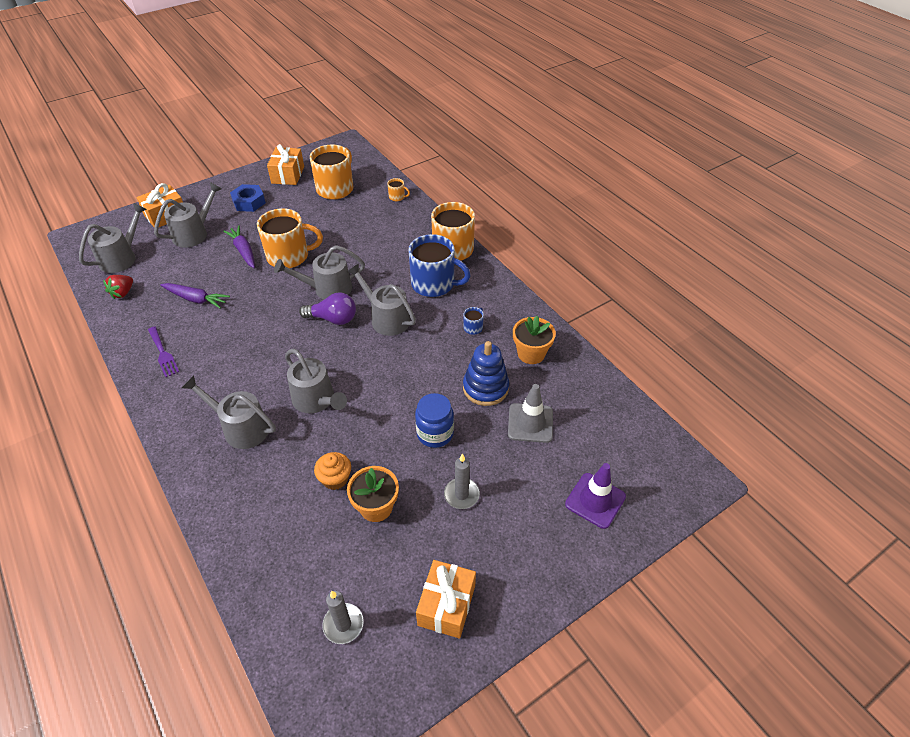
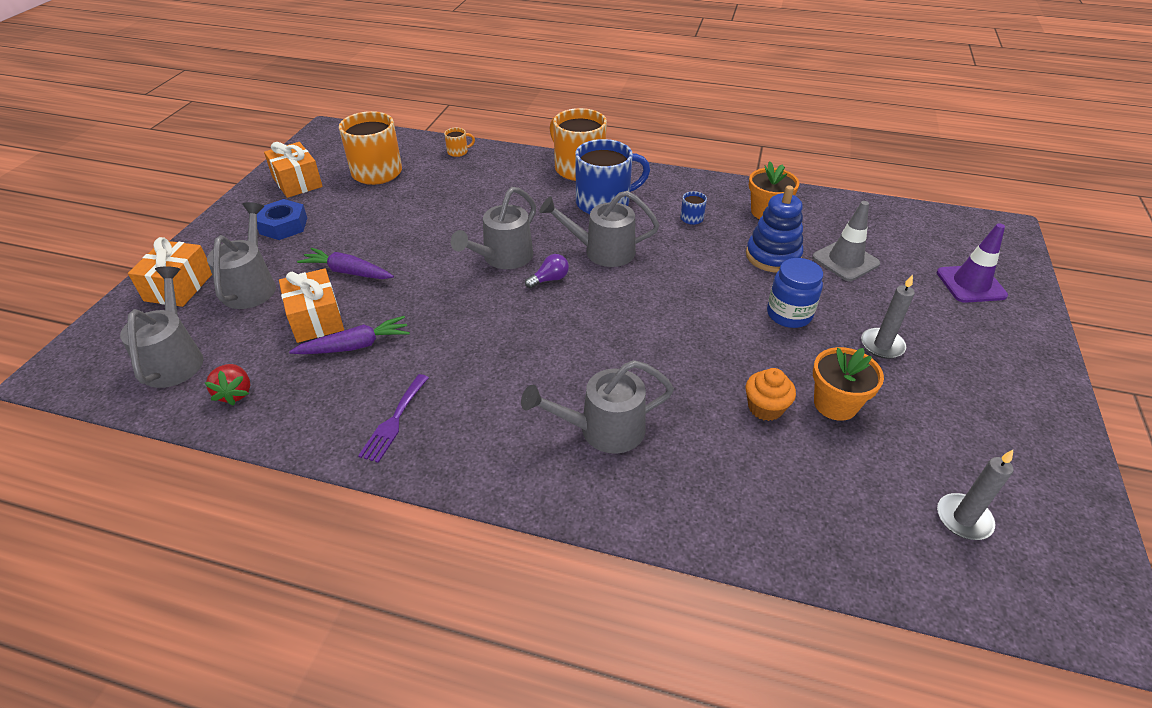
camera: 40 degrees left, 5 degrees down
(163, 353) = (394, 421): purple fork -> purple fork turned 90 degrees clockwise
(289, 256) = (414, 251): orange mug -> none
(317, 401) = (643, 356): grey watering can -> none
(333, 319) = (549, 279): purple light bulb -> purple light bulb, size x0.61
(446, 605) = (1005, 435): orange gift -> orange gift (316, 319)

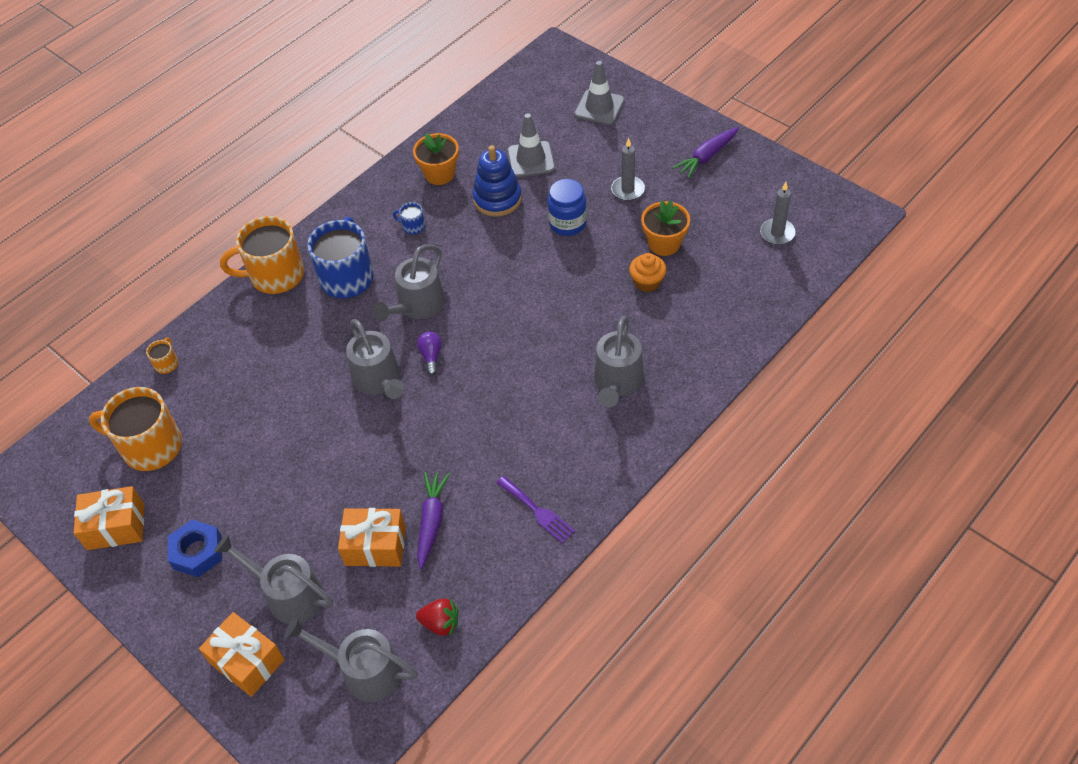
camera: 60 degrees left, 10 degrees up
(348, 272) = (319, 507): purple carrot -> purple carrot (706, 157)
(970, 284) = (599, 107): purple traffic cone -> grey traffic cone

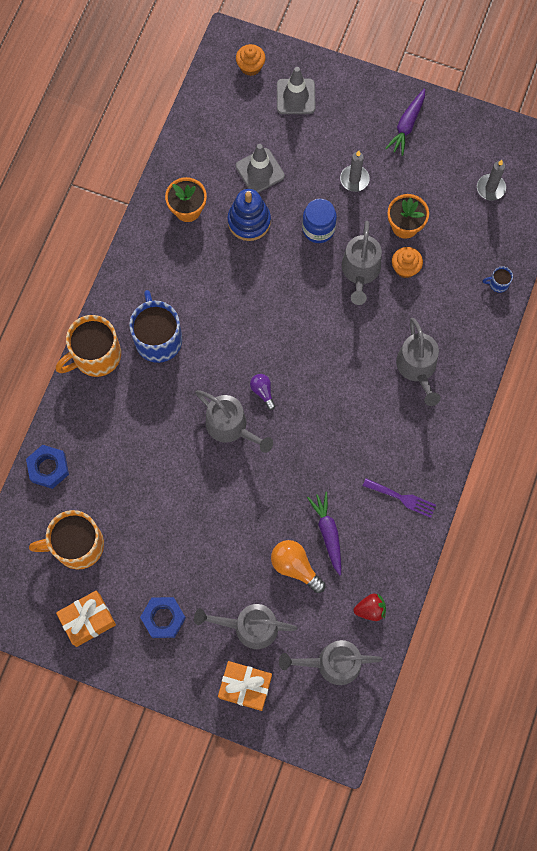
camera: 25 degrees left, 20 degrees up
(167, 363) = (48, 468): orange mug -> blue nut
(375, 546) = (295, 567): orange gift -> orange light bulb
(413, 226) = (189, 271): blue mug -> blue mug (498, 283)
(417, 306) = (230, 348): grey watering can -> grey watering can (360, 272)
(565, 74) = (250, 66): none -> orange cupcake

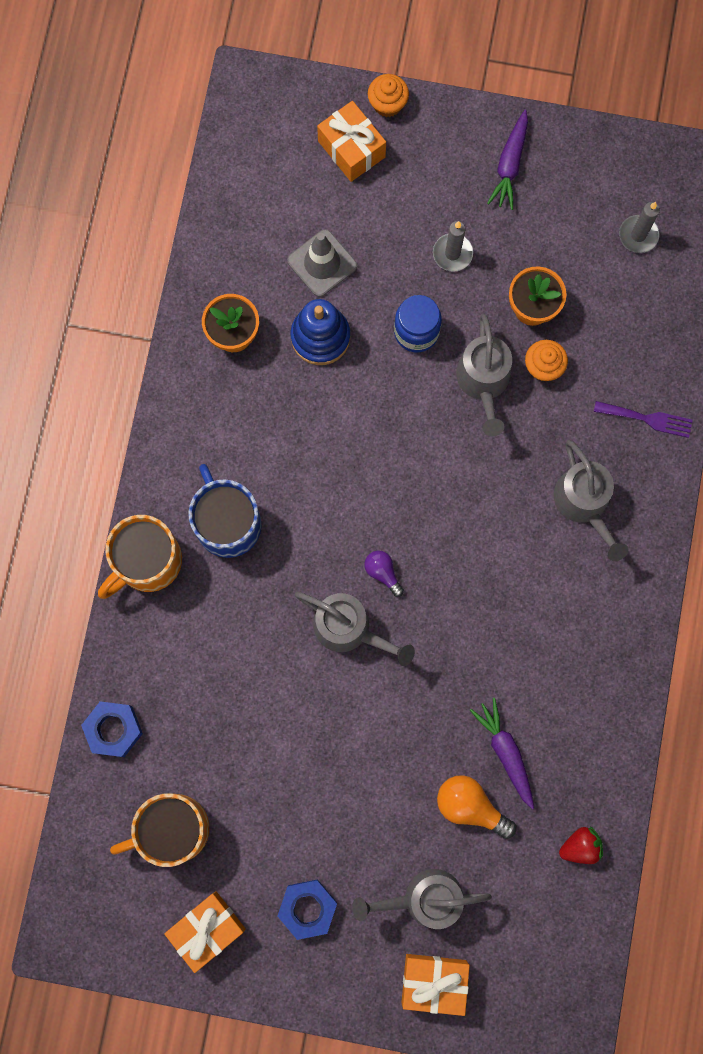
camera: 10 degrees left, 5 degrees up
(250, 66) = (282, 116): orange cupcake -> orange cupcake (387, 104)
(295, 96) = (351, 149): grey traffic cone -> orange gift
(332, 663) = (542, 929): grey watering can -> none
(402, 498) = (595, 687): purple fork -> purple fork (647, 419)
(498, 283) = (671, 367): blue mug -> none

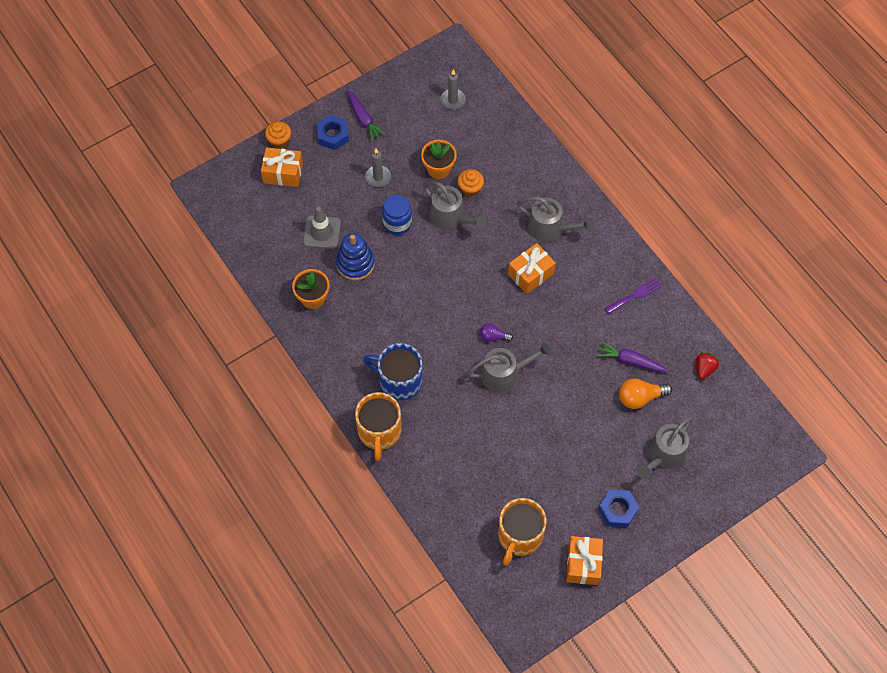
camera: 45 degrees left, 15 degrees down
(113, 729) = (444, 520): blue nut -> blue nut (333, 135)
(434, 981) = (706, 486): orange gift -> orange gift (531, 274)
(647, 419) = (539, 170): purple fork -> purple fork (635, 295)

